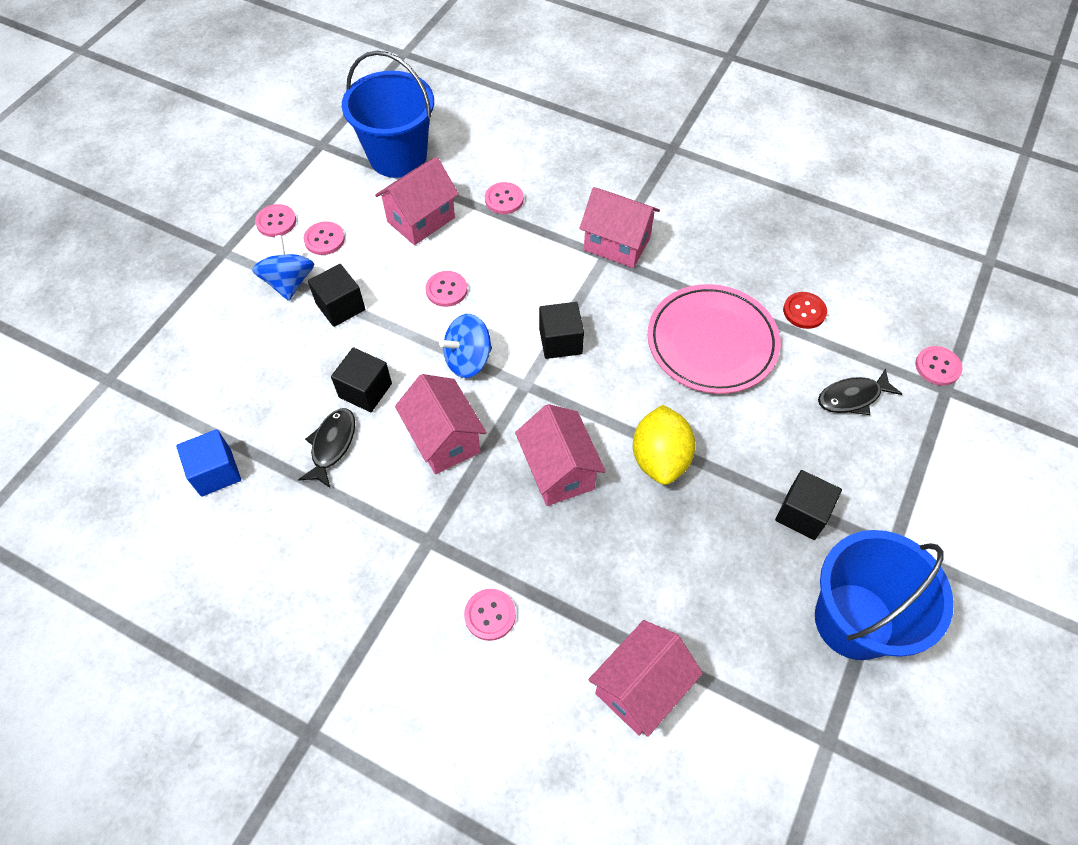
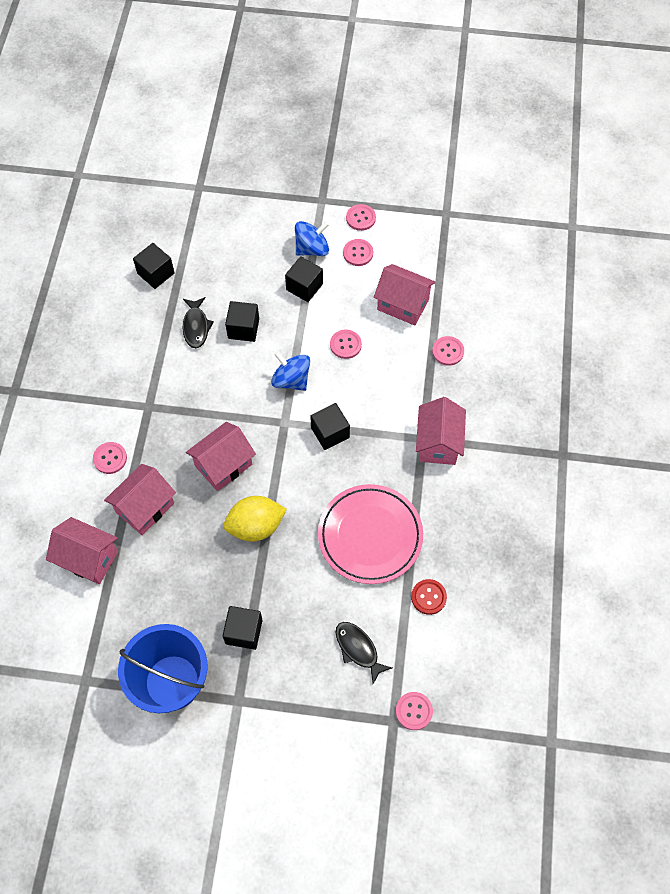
camera: 70 degrees right, 5 degrees up
(216, 472) = (156, 273): blue cube -> black cube
(332, 445) = (196, 327): black fish -> black fish turned 90 degrees clockwise
(398, 156) = (457, 266): blue bucket -> none
(444, 439) = (223, 388): pink house -> pink house (145, 507)

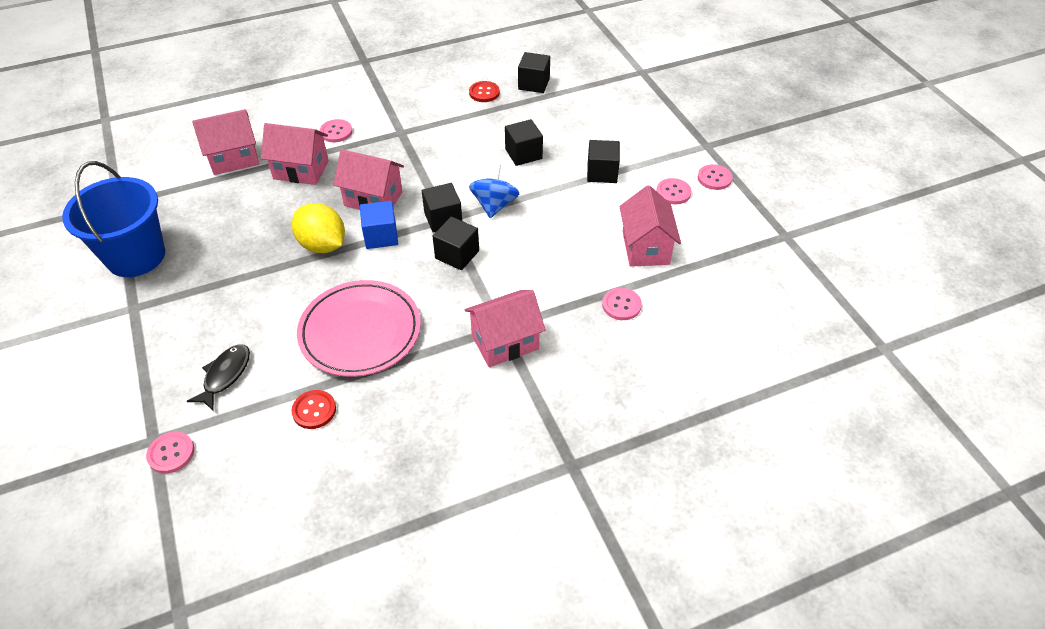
camera: 60 degrees right, 15 degrees down
(88, 558) = (234, 159): pink house -> pink house turned 75 degrees clockwise
(140, 317) = (484, 93): none -> red button
(196, 327) = (501, 126): black fish -> none
(244, 632) = (207, 282): black cube -> black cube (443, 219)
(273, 478) = (381, 236): none -> blue cube
(312, 249) = (647, 161): blue spinning top -> none
(345, 345) = (563, 225): pink button -> none

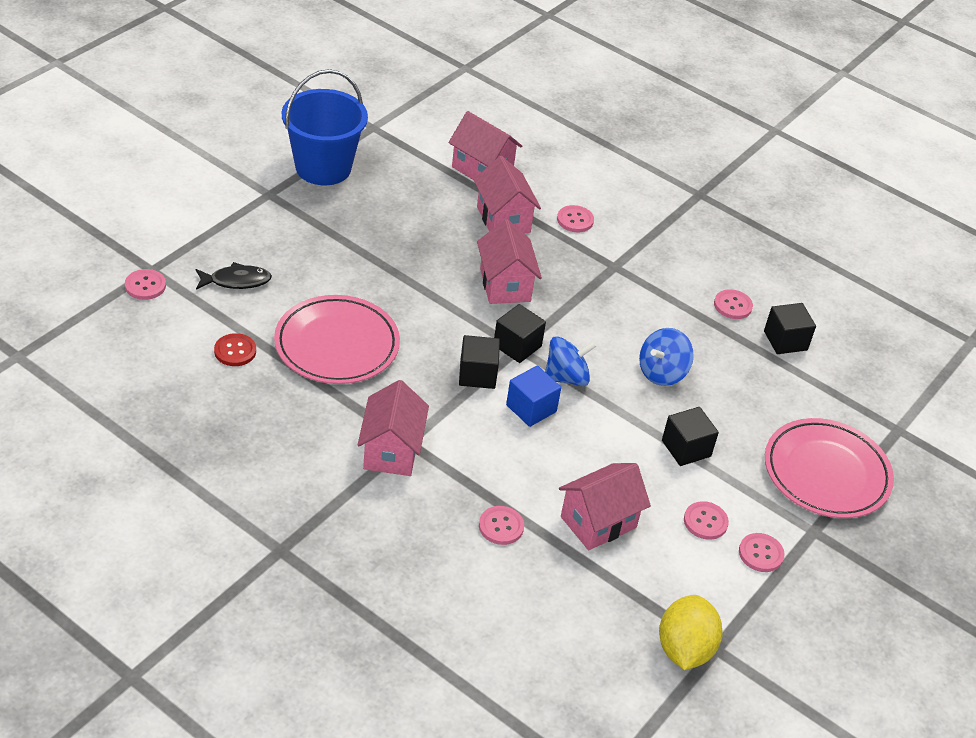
camera: 55 degrees right, 5 degrees down
(322, 245) = (420, 276): yellow lemon -> yellow lemon (684, 649)
(381, 236) = (461, 310): blue cube -> blue cube (531, 408)
(484, 93) = (732, 305): red button -> pink button
(505, 342) = (391, 451): pink house -> pink house turned 60 degrees clockwise
(523, 154) = (662, 373): black cube -> blue spinning top
(661, 118) = (826, 473): none -> pink plate

